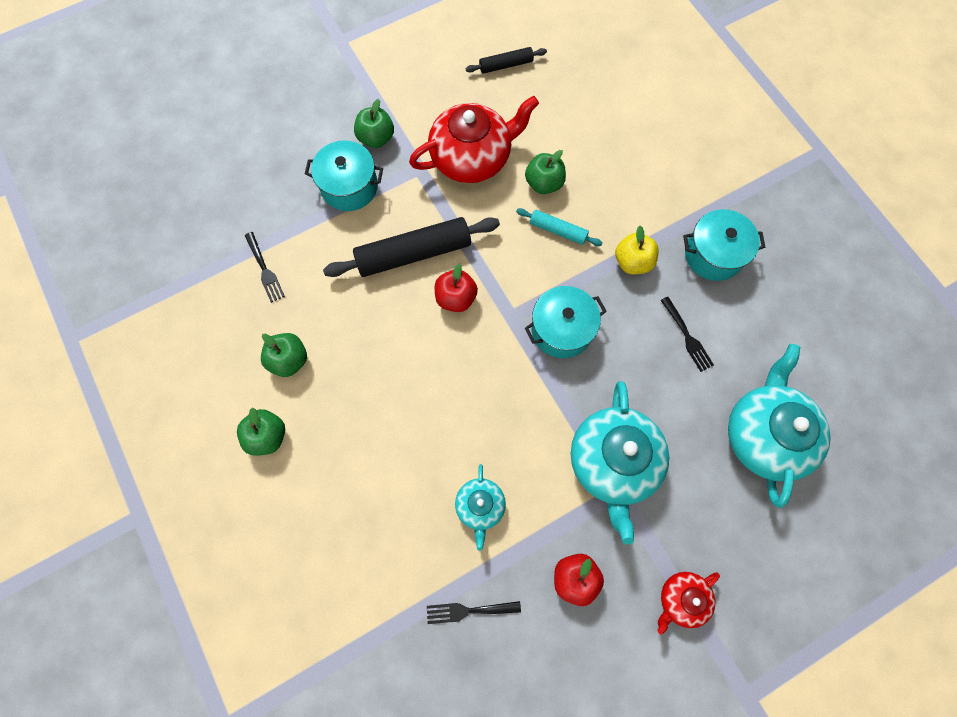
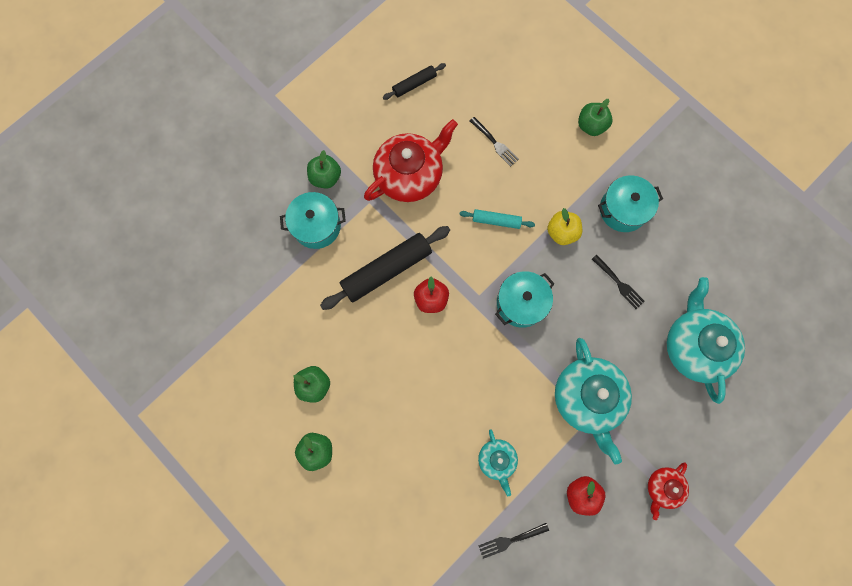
camera: 15 degrees left, 5 degrees up
(264, 269) = (269, 315): black fork -> black fork (495, 143)
(544, 183) = (474, 183): green apple -> green apple (591, 125)

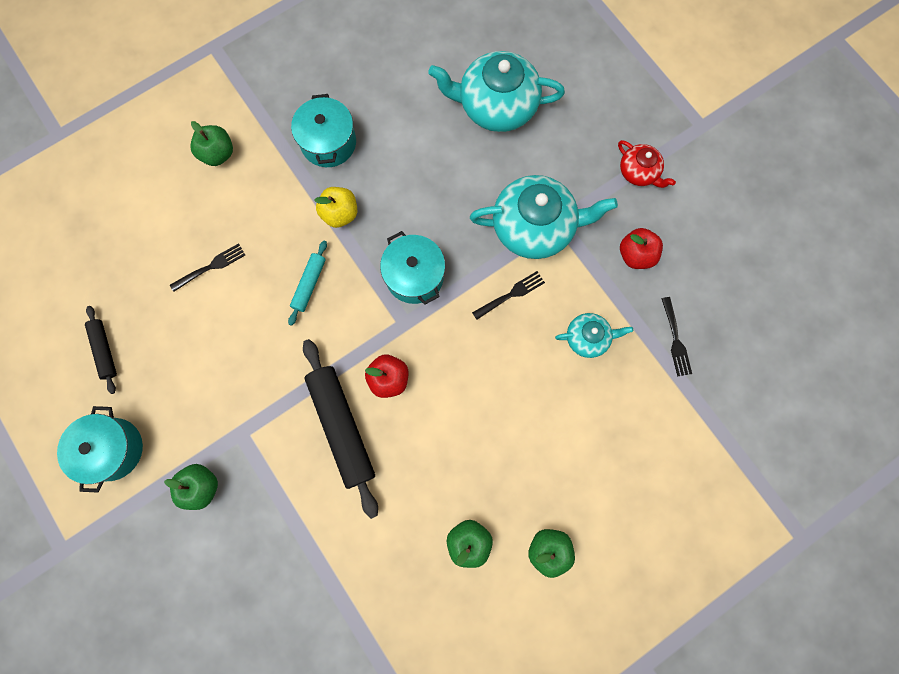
camera: 80 degrees left, 0 degrees up
(316, 226) = (264, 508): turquoise pot -> turquoise pot (113, 449)
(410, 175) = (225, 377): red teapot -> none
(619, 283) = (412, 166): black fork -> black fork (511, 294)

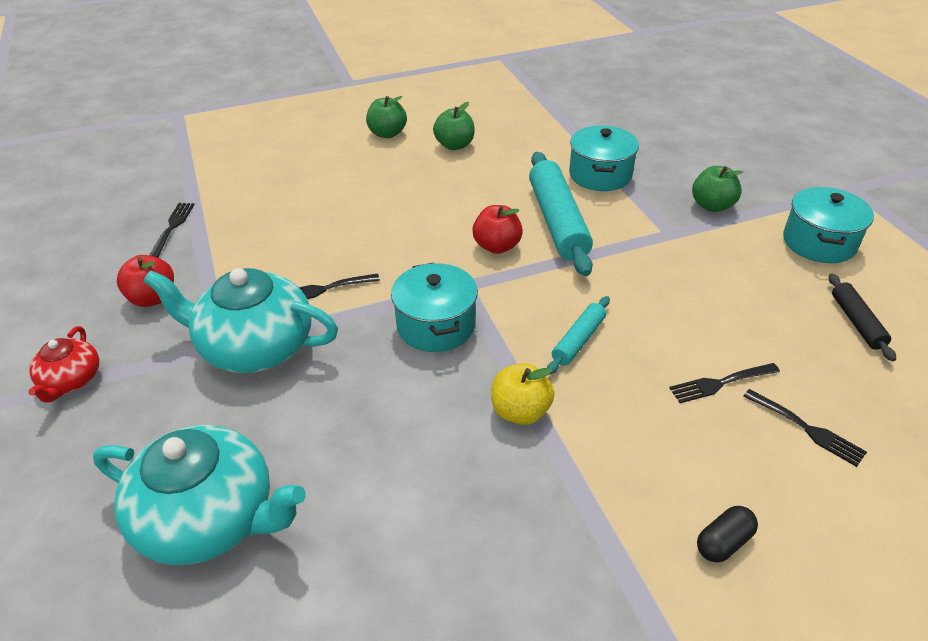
camera: 165 degrees left, 35 degrees down
(160, 241) = (807, 429): none -> black fork
(218, 154) = (723, 542): green apple -> black capsule
(328, 142) = (519, 519): turquoise pot -> turquoise pot (600, 175)
(342, 427) = (558, 221): black rolling pin -> turquoise rolling pin
(587, 338) = (262, 242): turquoise teapot -> none
(638, 172) = (71, 380): red teapot -> red teapot turned 150 degrees counterclockwise

